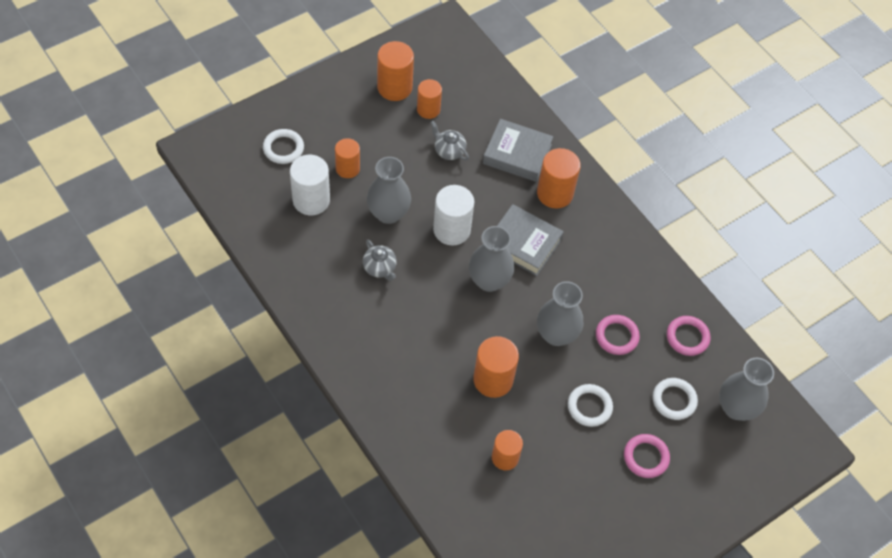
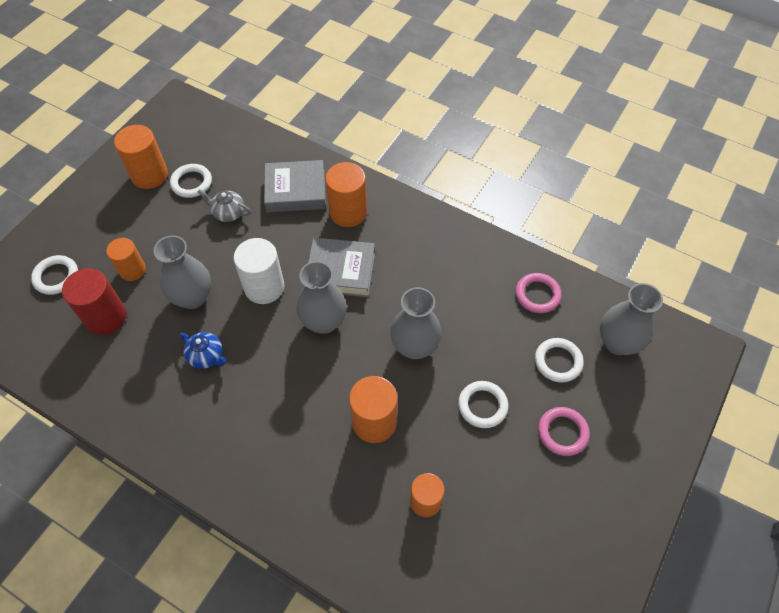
camera: 20 degrees left, 0 degrees up
(311, 200) = (106, 317): white cylinder -> red cylinder
(380, 268) = (206, 356): grey teapot -> blue teapot
(428, 109) = (191, 183): orange cylinder -> white ring
(616, 336) = (472, 323): pink ring -> none

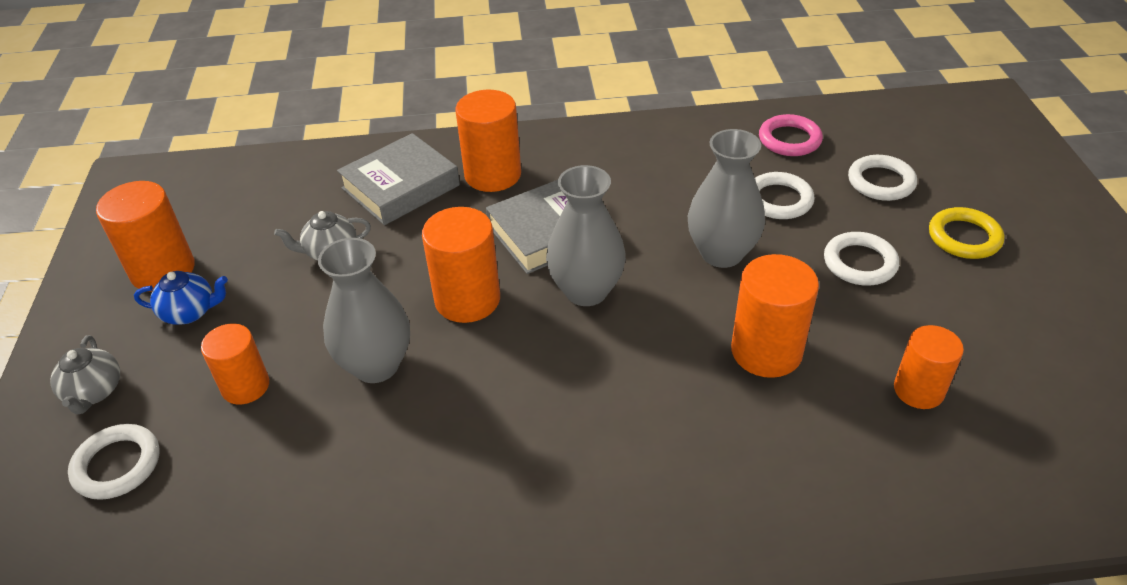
camera: 35 degrees left, 15 degrees down
(74, 230) = (94, 392): none -> grey teapot
(106, 317) = (258, 465): red cylinder -> none
(191, 183) = (240, 248): white ring -> white ring (779, 200)
(206, 356) = (470, 418): blue teapot -> blue teapot (190, 312)
(264, 287) = (467, 300): white cylinder -> orange cylinder
(562, 432) = (964, 237): pink ring -> yellow ring
(617, 343) = (913, 136): grey vase -> none

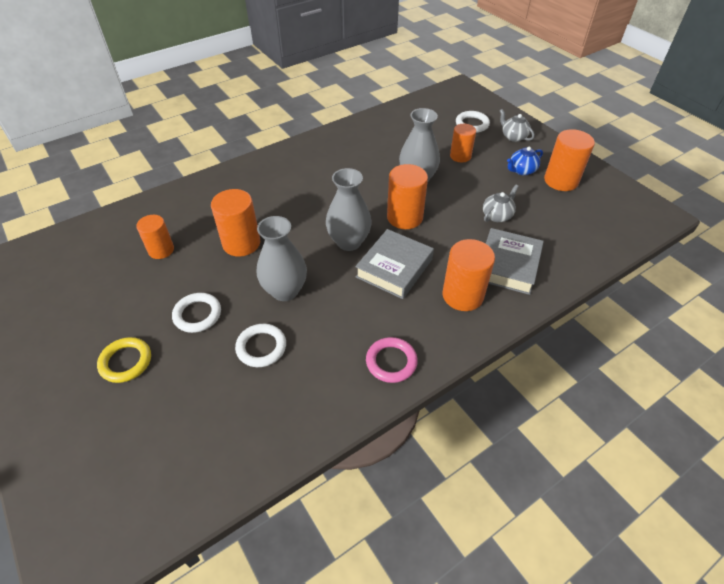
camera: 150 degrees right, 5 degrees up
(789, 139) = (269, 418): pink ring -> pink ring (391, 362)
(881, 182) = (187, 396): white ring -> none

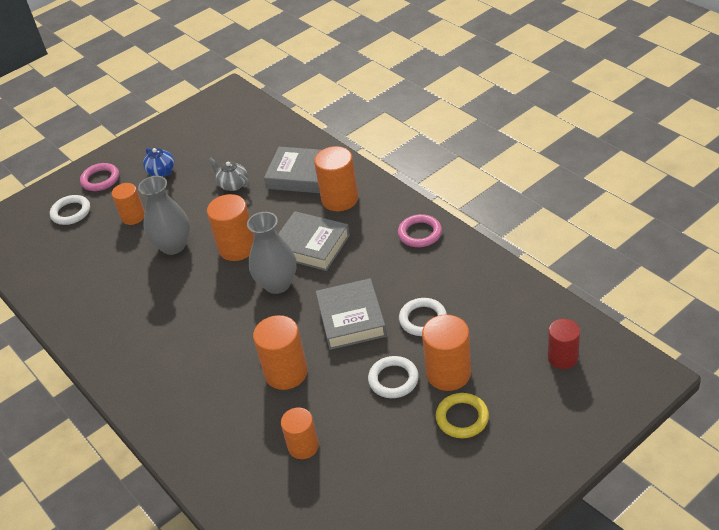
camera: 90 degrees left, 5 degrees down
(150, 473) = (562, 357): none -> red cylinder
(285, 291) = (351, 319): grey vase -> grey book
(513, 137) = (100, 179): grey teapot -> pink ring
(561, 181) = (179, 146): orange cylinder -> orange cylinder (448, 373)

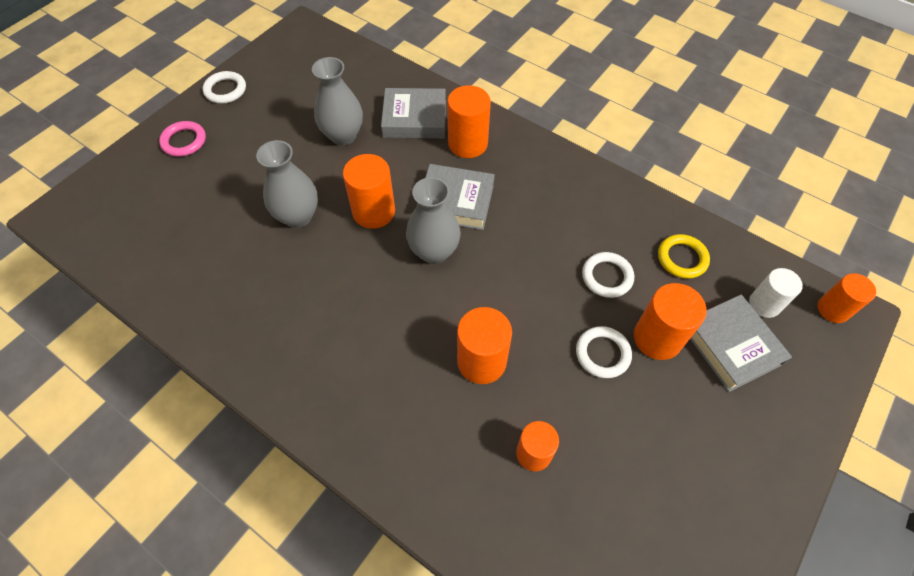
camera: 20 degrees left, 15 degrees up
(71, 212) = (159, 185): white ring -> white ring (225, 90)
(133, 217) = (238, 184): orange cylinder -> orange cylinder (833, 309)
(162, 171) = (255, 126): blue teapot -> none
(233, 184) = (343, 136): grey teapot -> grey vase
(351, 319) = (530, 285): grey book -> grey book (731, 346)
(420, 233) = (566, 176): pink ring -> none
(462, 418) = (692, 390): yellow ring -> yellow ring (682, 258)
(562, 357) = (764, 304): red cylinder -> white cylinder

